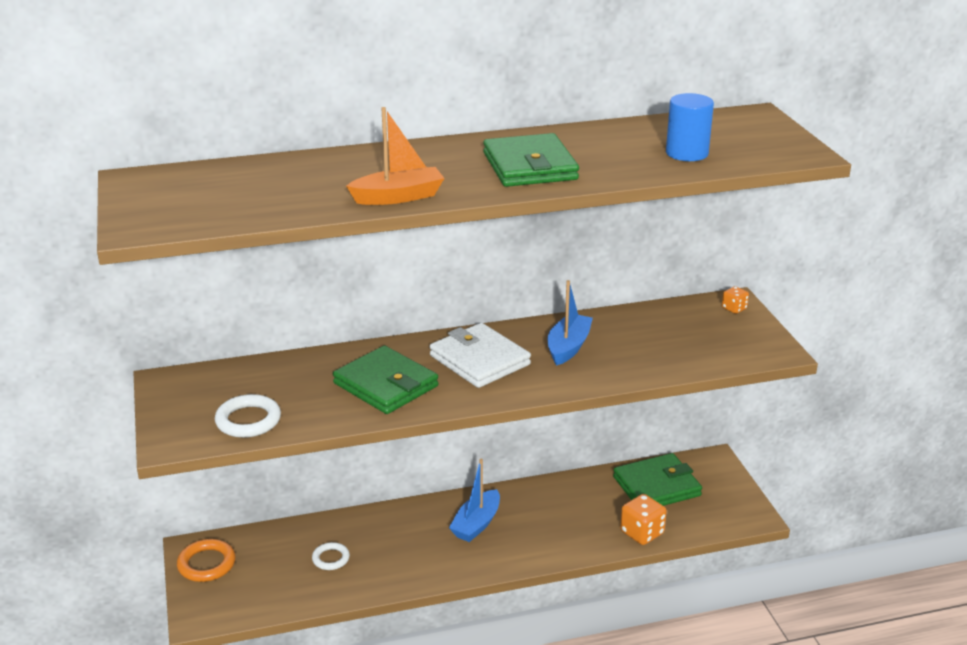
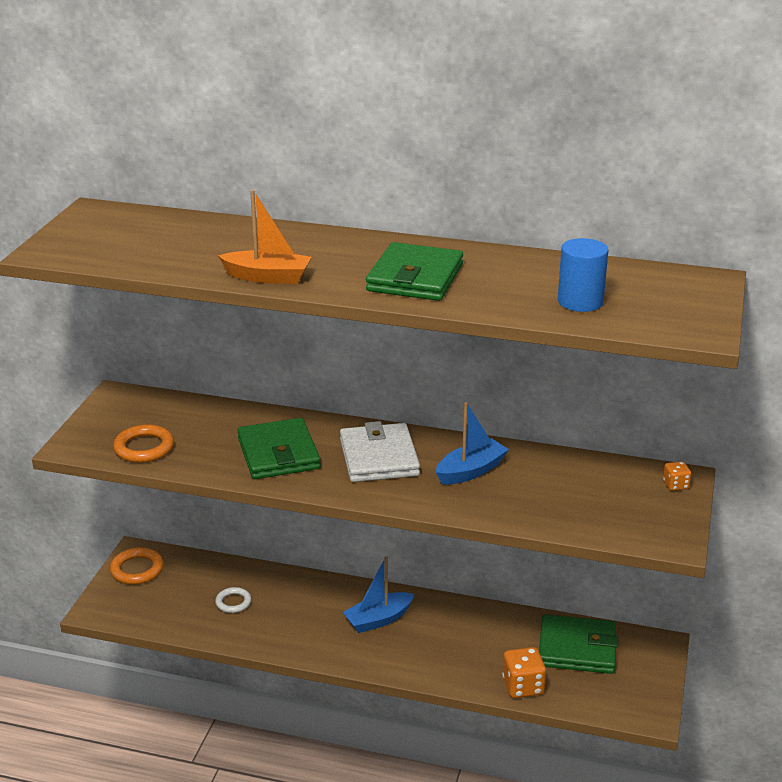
camera: 30 degrees right, 0 degrees up
(248, 420) = (144, 448): white ring -> orange ring

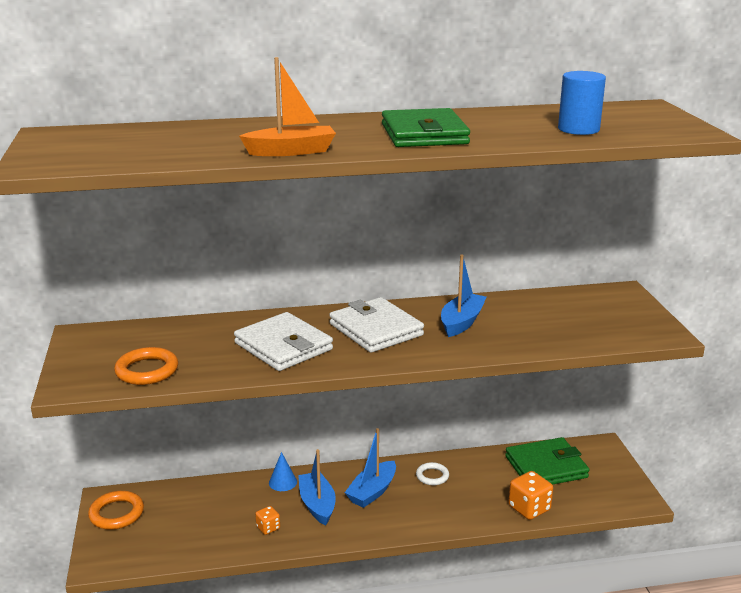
camera: 25 degrees left, 5 degrees down
(233, 602) = (231, 515): white ring -> white ring (432, 476)
(278, 454) = (283, 346): green wallet -> white wallet
(300, 584) = (283, 482): none -> blue cone
(317, 616) = (317, 505): none -> blue boat
(675, 485) = (623, 297): orange dice -> orange dice (268, 528)

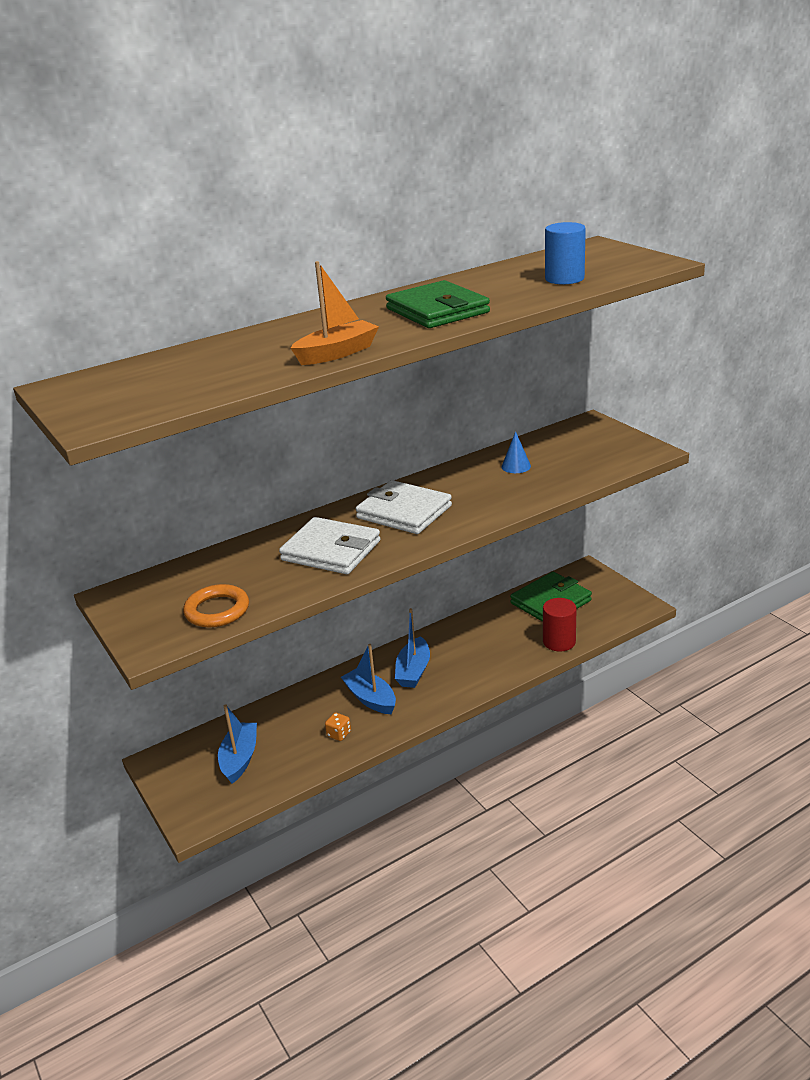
camera: 20 degrees left, 5 degrees up
(116, 513) = (177, 771): orange ring -> none
(283, 482) = (323, 689): blue cone -> blue cone (516, 466)
(432, 476) = (458, 640): white ring -> none
(462, 322) = (475, 485): blue boat -> blue boat (240, 758)
(529, 508) = (559, 642): orange dice -> red cylinder

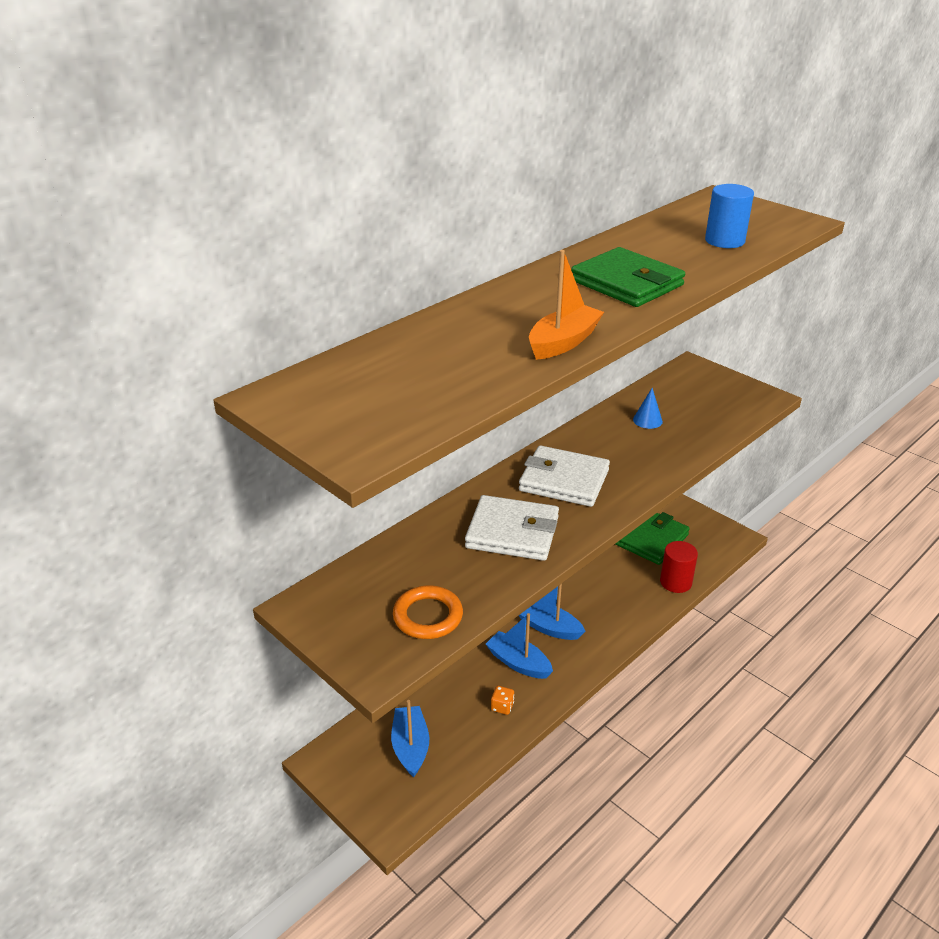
camera: 15 degrees left, 5 degrees up
(413, 671) = (549, 627): blue boat -> blue boat turned 120 degrees clockwise

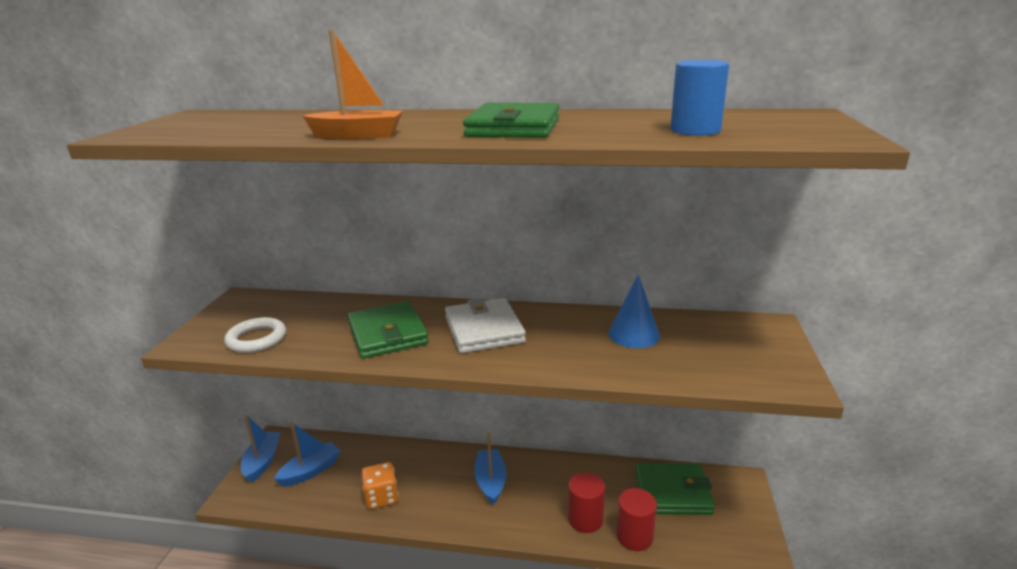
camera: 55 degrees right, 10 degrees down
(428, 616) = (256, 339): orange ring -> white ring
(502, 706) = (381, 497): orange dice -> orange dice, size x1.76
(512, 532) = (387, 334): white wallet -> green wallet
(518, 663) = (435, 484): blue boat -> blue boat (262, 461)
(638, 597) = (585, 519): none -> red cylinder
(647, 420) = (634, 334): blue cone -> blue cone, size x1.56

